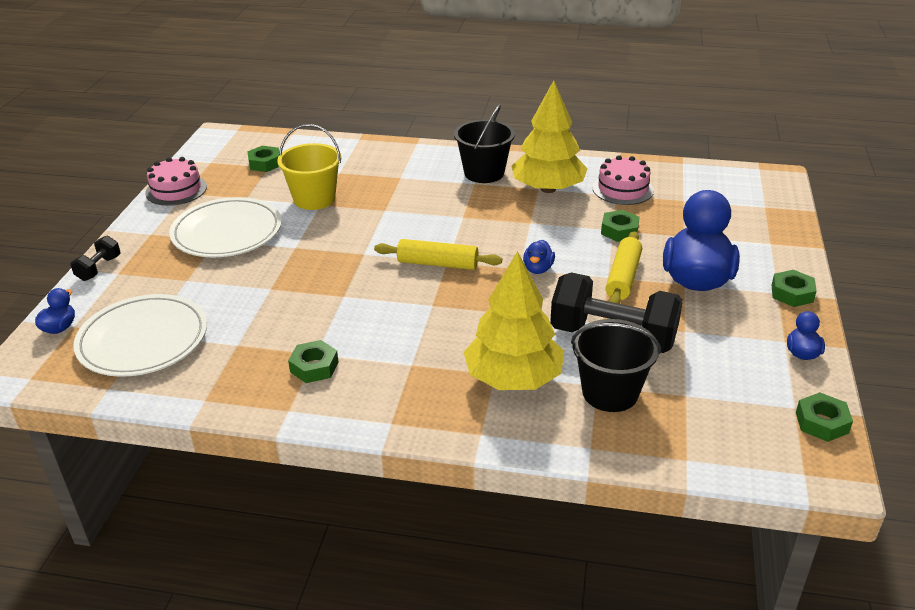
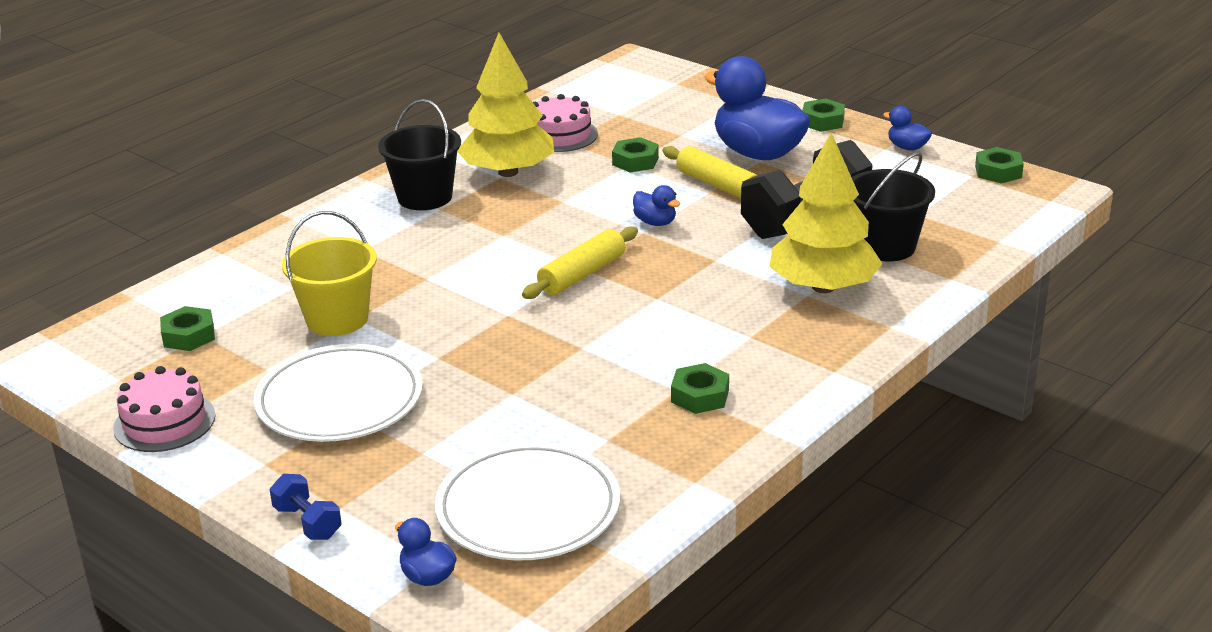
camera: 60 degrees left, 5 degrees down
(99, 268) = (308, 522): black dumbbell -> blue dumbbell

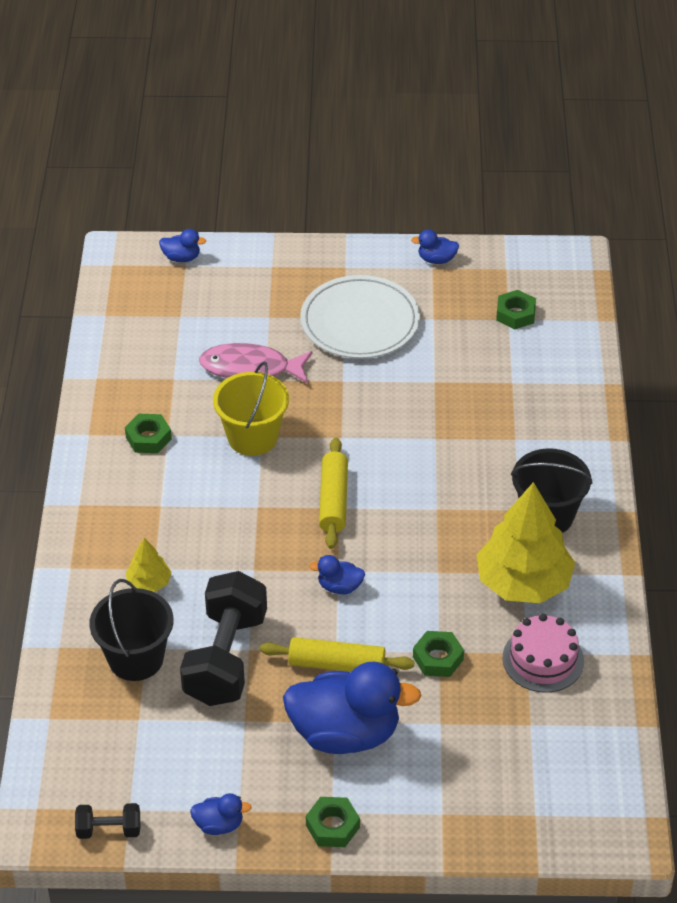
camera: 140 degrees right, 15 degrees up
(164, 422) = (436, 259): pink cake -> blue duck
(308, 522) = (277, 251): blue dumbbell -> none
(337, 319) = (445, 374): yellow bucket -> yellow bucket (252, 437)
(514, 410) = (250, 369): none -> pink fish
(528, 509) = (172, 315): white plate -> none
(823, 287) = (149, 583): yellow tree -> yellow tree, size x0.47
(998, 172) = (109, 830): green nut -> black dumbbell

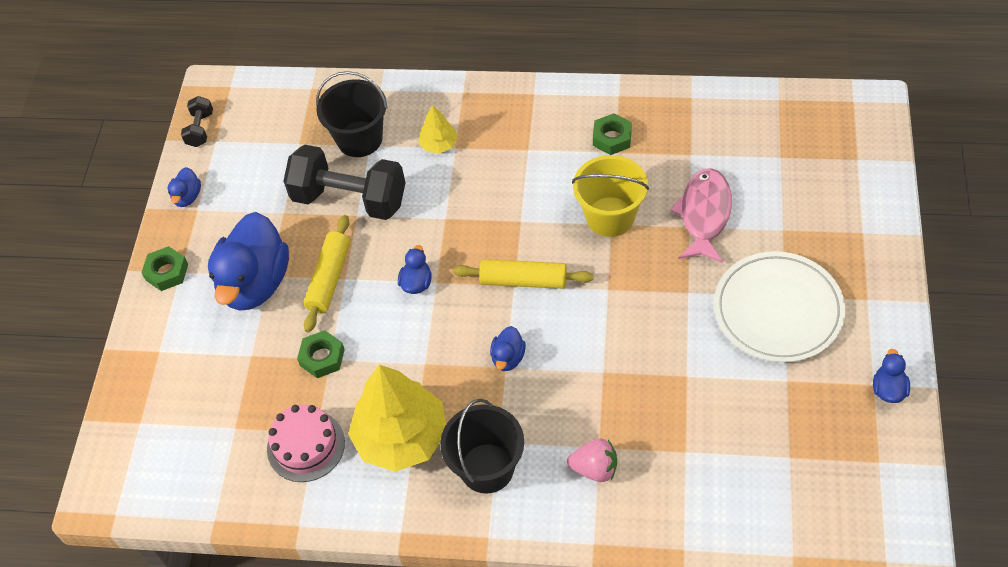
camera: 100 degrees right, 10 degrees up
(181, 258) = (869, 156): blue duck -> blue duck (508, 358)
(515, 314) = (798, 465): green nut -> none
(537, 441) = (595, 468): none -> pink strawberry

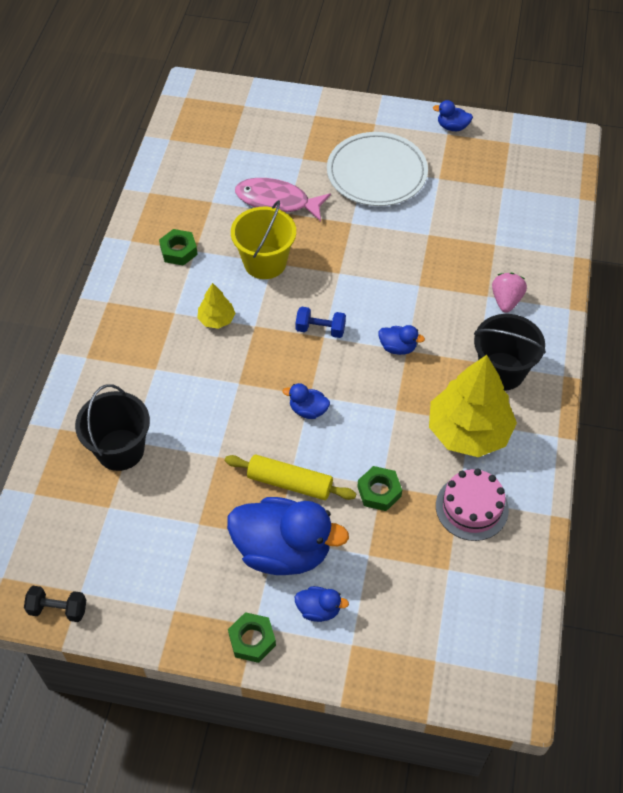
camera: 90 degrees left, 0 degrees up
(187, 197) = (153, 621): blue duck -> blue duck (319, 609)
(349, 199) = (196, 462): black dumbbell -> none
(439, 145) = (148, 381): yellow tree -> yellow tree (216, 319)
(523, 281) = (320, 329): yellow rolling pin -> blue dumbbell

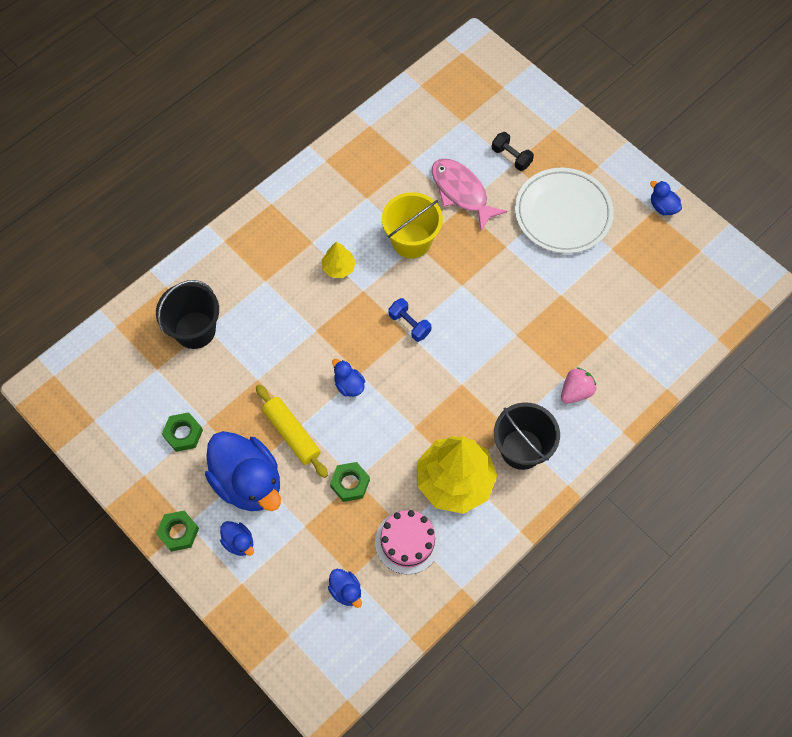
camera: 35 degrees right, 10 degrees up
(58, 609) = (72, 422): black dumbbell -> black dumbbell (511, 157)
(179, 251) = (354, 191): green nut -> green nut (183, 434)
(398, 347) = (456, 377): blue duck -> blue duck (346, 591)

